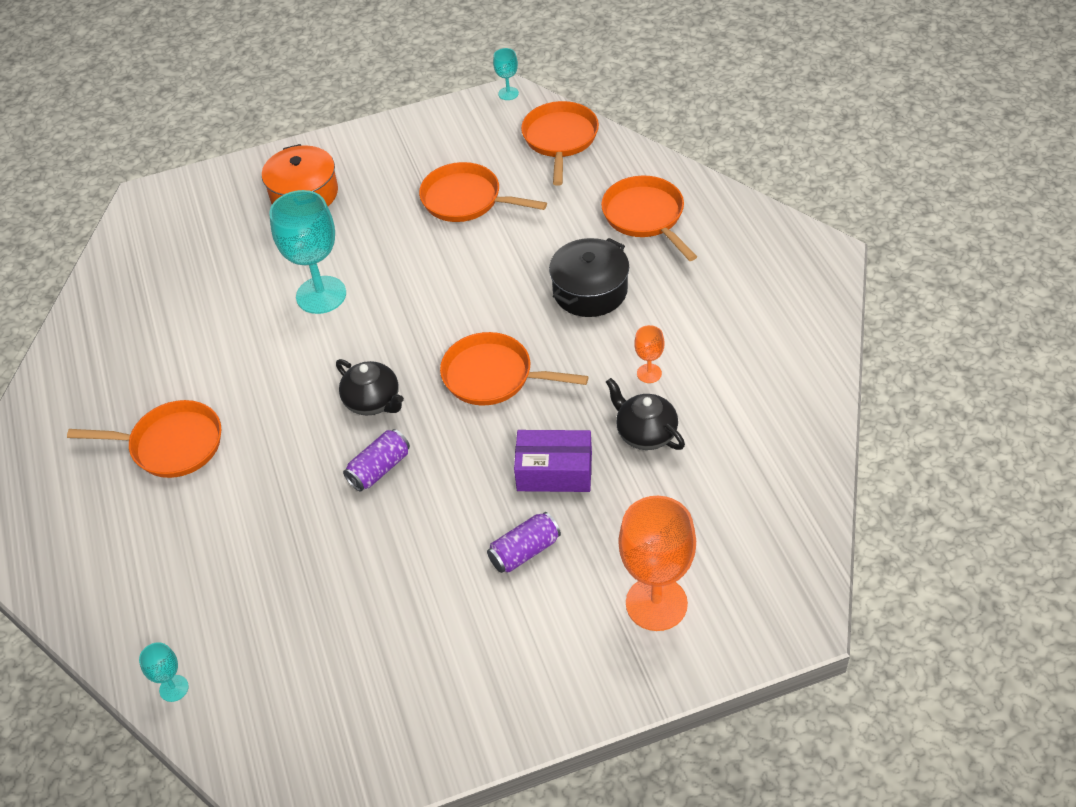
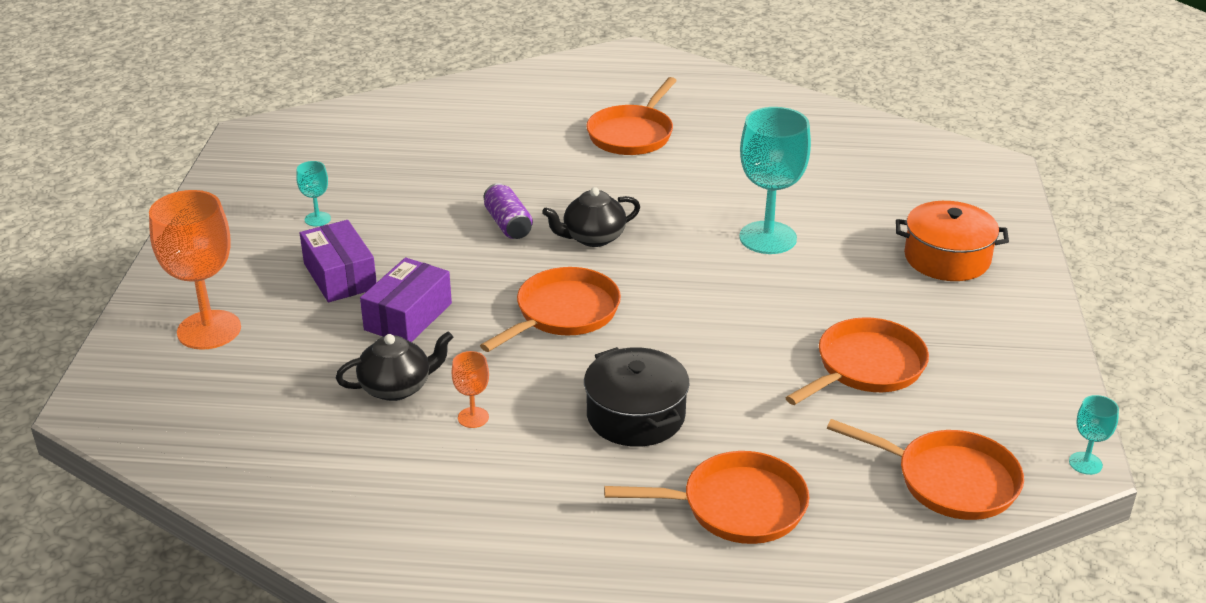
camera: 110 degrees right, 15 degrees down
(174, 688) = (393, 105): turquoise goblet -> turquoise goblet (317, 219)
(525, 551) = (340, 276): purple can -> purple box

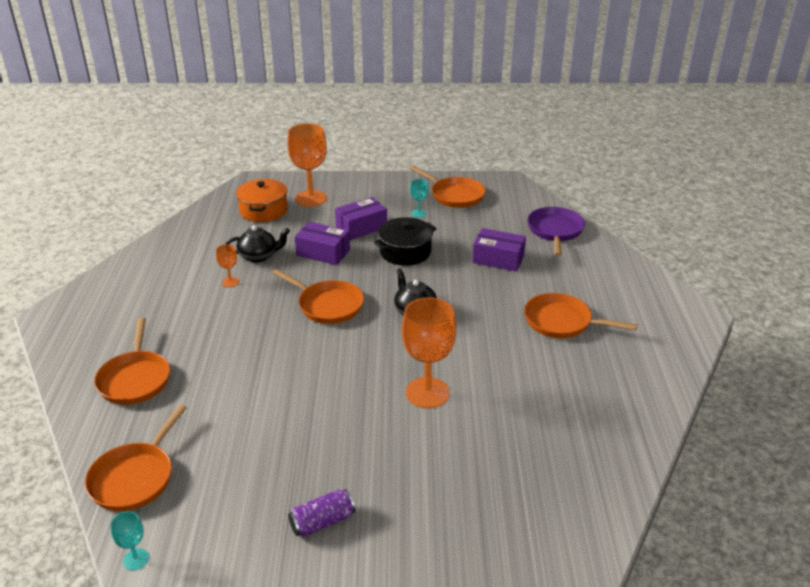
camera: 85 degrees right, 0 degrees up
(397, 387) = (259, 256): black teapot -> black teapot turned 75 degrees counterclockwise
(417, 113) = (555, 231): none -> purple pan
(476, 163) = (498, 259): none -> purple box
(508, 224) = (425, 277): purple can -> purple can (322, 522)
(635, 415) = (224, 338): black pot -> black pot (405, 252)
(768, 238) = (427, 392): turquoise goblet -> orange goblet
(865, 367) = (264, 440): orange pan -> orange pan (454, 195)
(947, 258) = (412, 498): orange pot -> orange pot (263, 210)

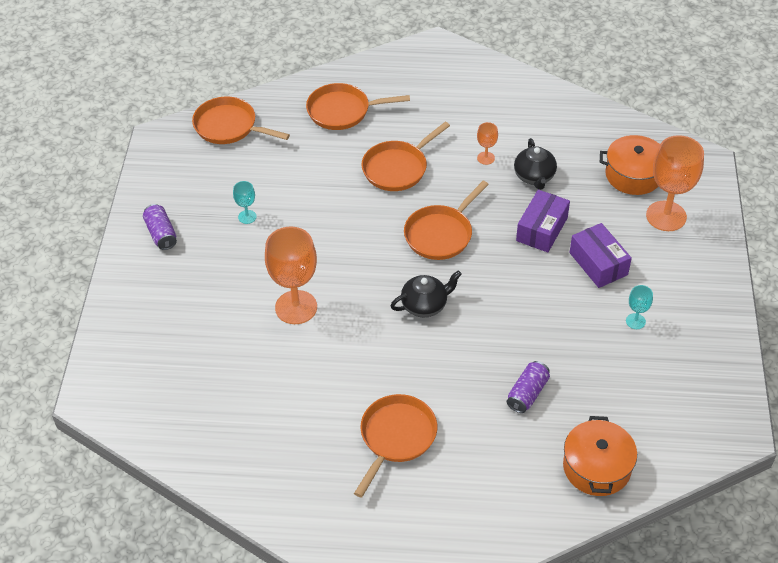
camera: 95 degrees right, 15 degrees up
(136, 559) = (153, 137): turquoise goblet -> turquoise goblet (247, 217)
(405, 252) = (543, 303): black pot -> none
(454, 195) = (688, 364): orange pan -> orange pan (398, 168)
(498, 259) = (527, 393): purple box -> purple can
(555, 231) = (596, 467): purple pan -> orange pot

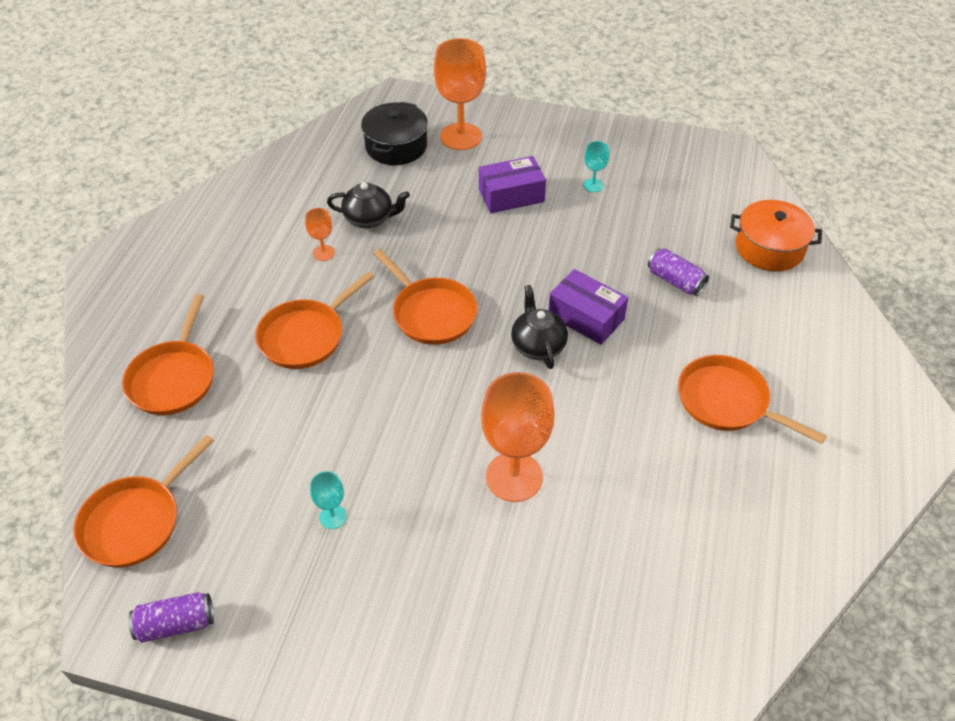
camera: 80 degrees left, 0 degrees up
(161, 234) = (328, 640): purple can -> purple can (176, 624)
(398, 168) = (306, 336): orange pan -> orange pan turned 75 degrees clockwise
(542, 229) = (450, 227): purple box -> purple box (586, 317)
(633, 175) = (396, 146): orange pot -> black pot

